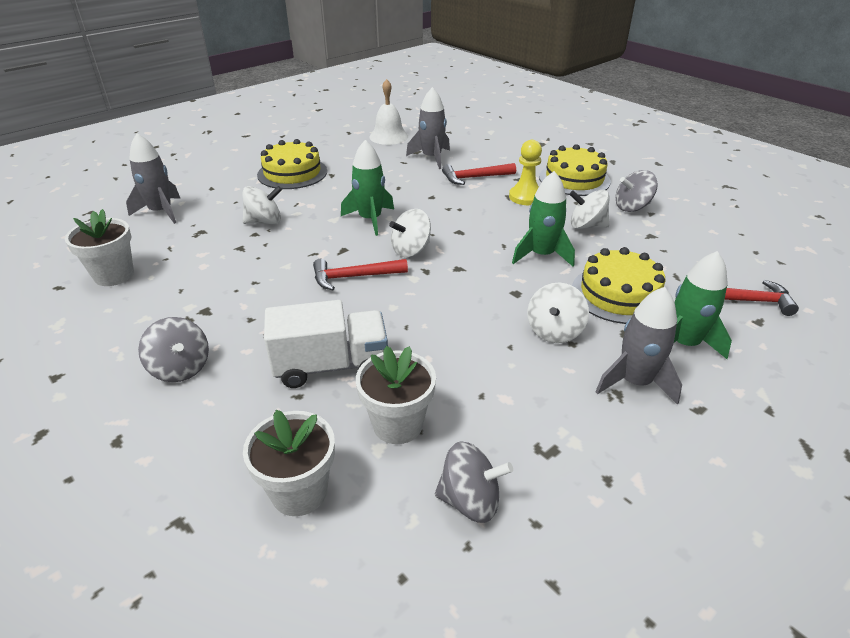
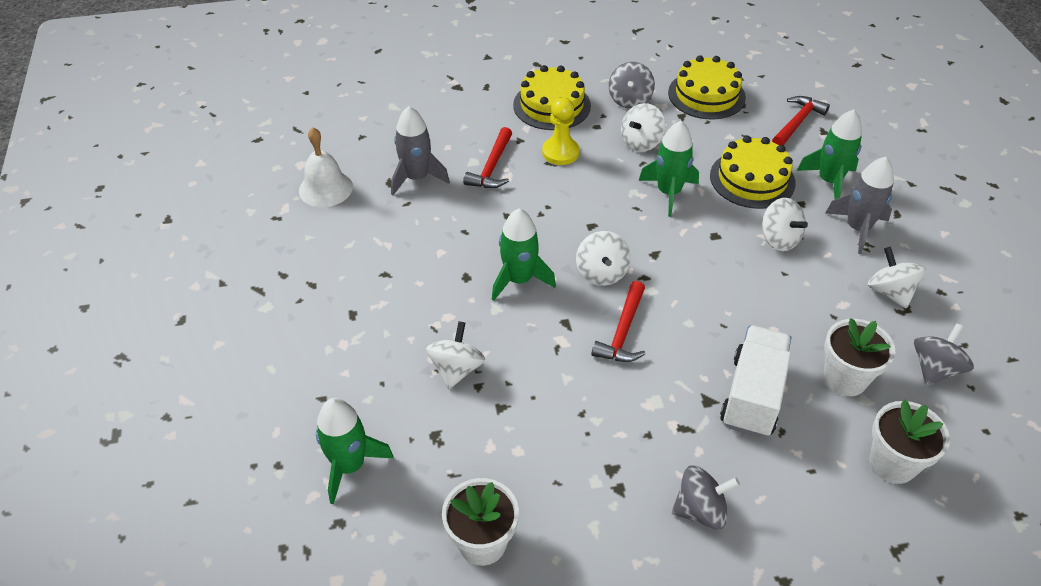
camera: 60 degrees left, 10 degrees up
(161, 212) = (349, 465): grey rocket -> green rocket
(292, 173) = (349, 307): yellow cake -> yellow cake (706, 95)
(560, 431) = (889, 292): none -> white spinning top

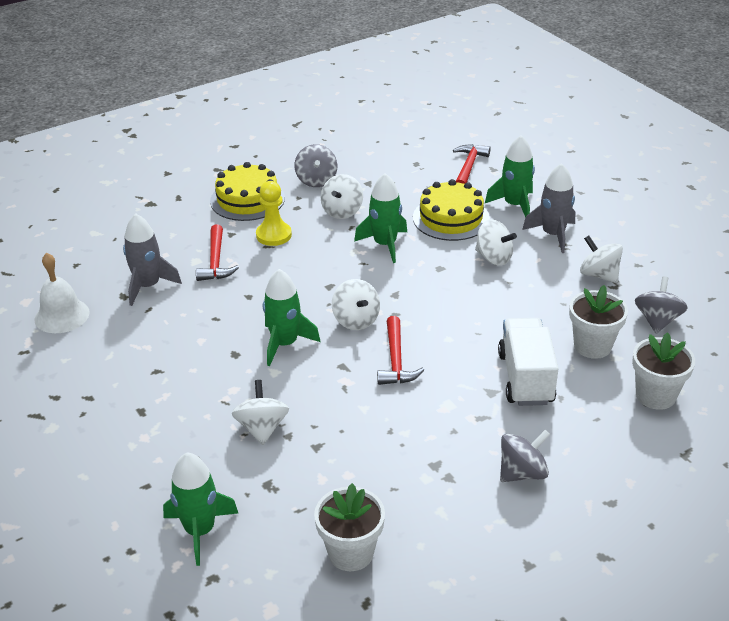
camera: 20 degrees left, 10 degrees down
(706, 95) = (382, 162): yellow cake -> none

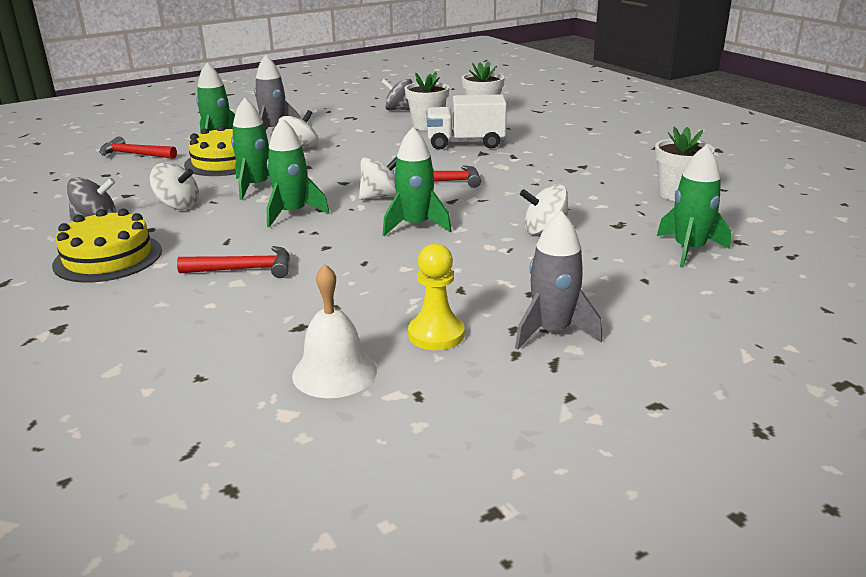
camera: 90 degrees left, 10 degrees down
(148, 286) = (283, 310): grey rocket -> grey rocket (552, 331)
(273, 235) = (205, 239): yellow pawn -> yellow pawn (436, 334)
(320, 272) = (292, 213): none -> green rocket
(522, 473) = (570, 147): grey spinning top -> none
(599, 275) = (338, 121): white spinning top -> none

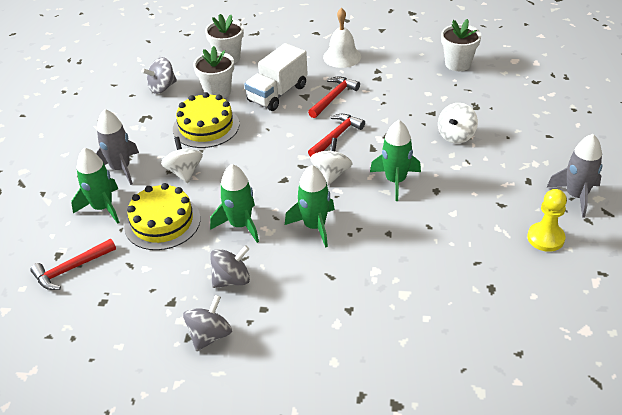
camera: 50 degrees left, 15 degrees up
(108, 258) = (296, 348): yellow cake -> yellow cake (206, 126)
(178, 206) = (232, 280): white spinning top -> grey spinning top
(244, 269) = (387, 283): red hammer -> red hammer (333, 97)
(334, 372) = (556, 294): white bell -> white bell (342, 57)
(689, 250) = (529, 102): green rocket -> none

